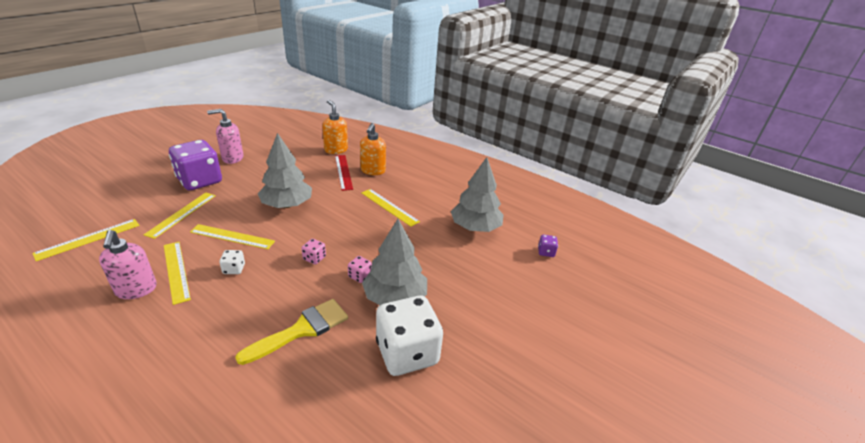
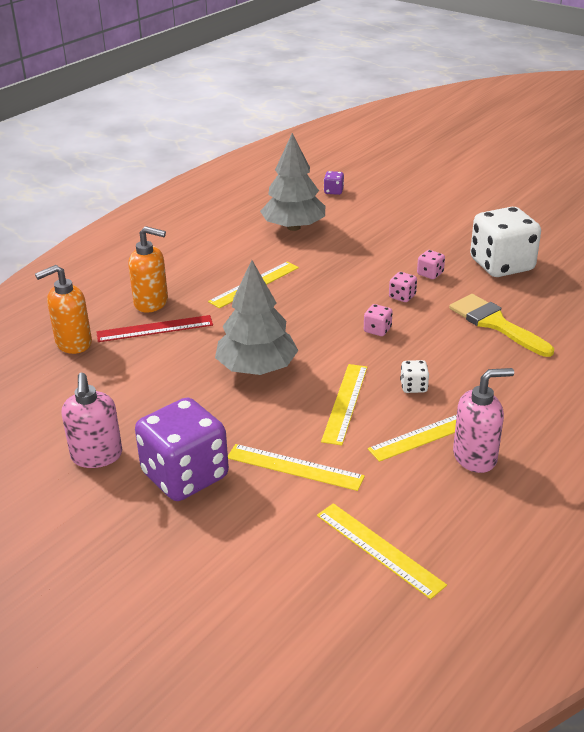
camera: 85 degrees left, 0 degrees up
(395, 297) = (430, 274): grey tree -> pink dice

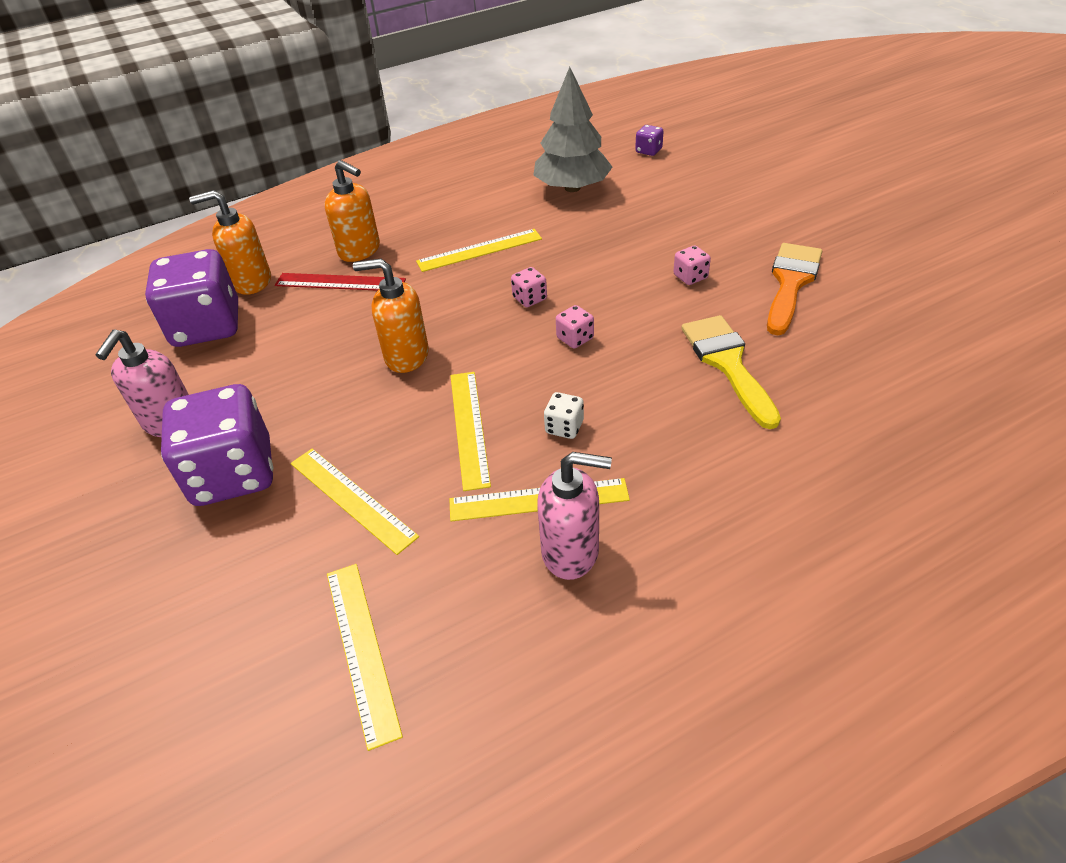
camera: 25 degrees right, 10 degrees up
(63, 383) = (207, 326): none -> purple dice
(257, 368) = (406, 356): grey tree -> orange soap dispenser
(345, 403) = (469, 427): yellow ruler -> yellow ruler turned 45 degrees counterclockwise
(402, 296) = (635, 300): pink dice -> pink dice (529, 298)
(501, 265) = (790, 283): white dice -> orange brush

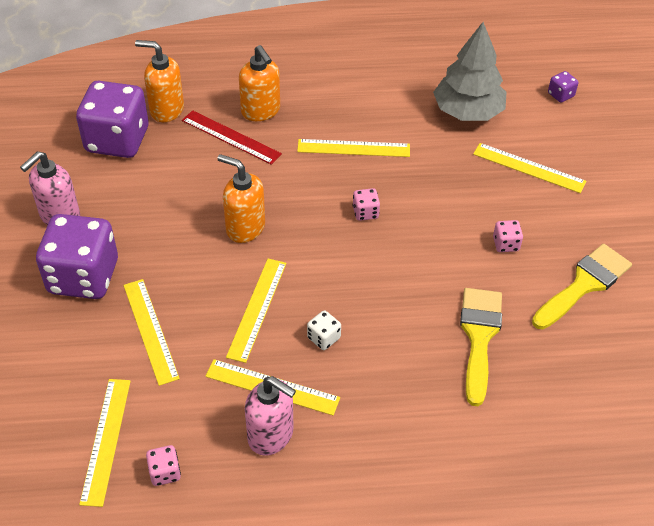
camera: 20 degrees right, 5 degrees up
(575, 338) = (378, 264): pink dice -> pink dice (165, 472)
(663, 211) = (529, 168): none -> yellow ruler
(790, 283) = (584, 284): orange brush -> yellow brush

